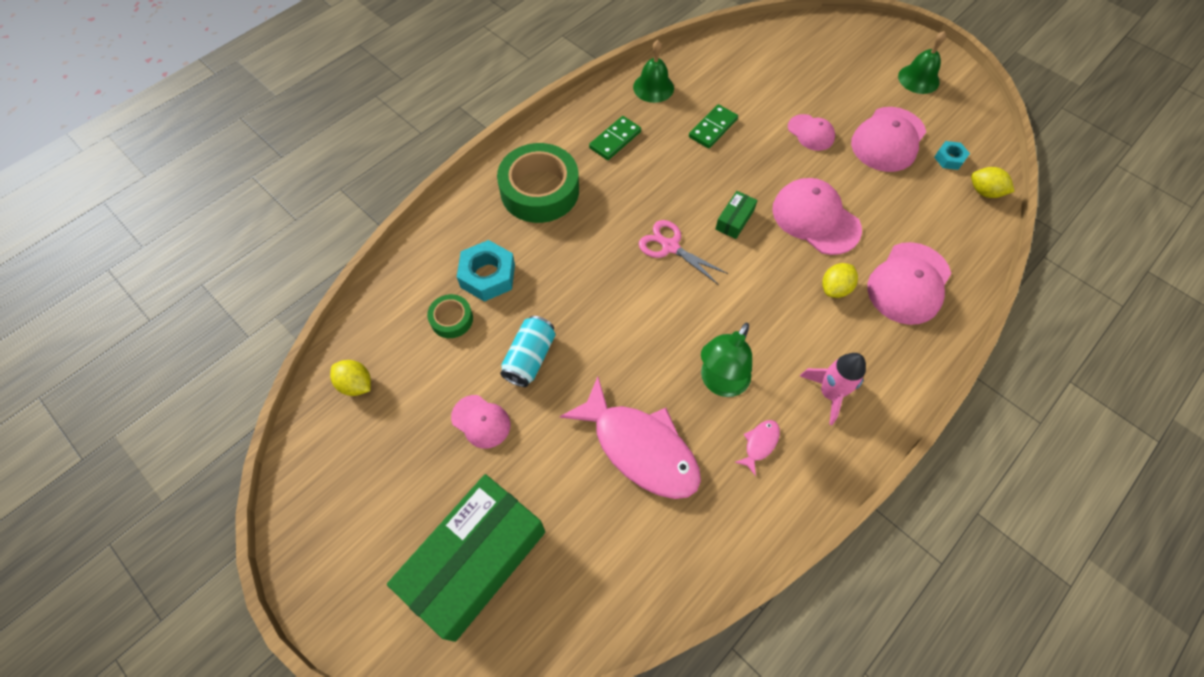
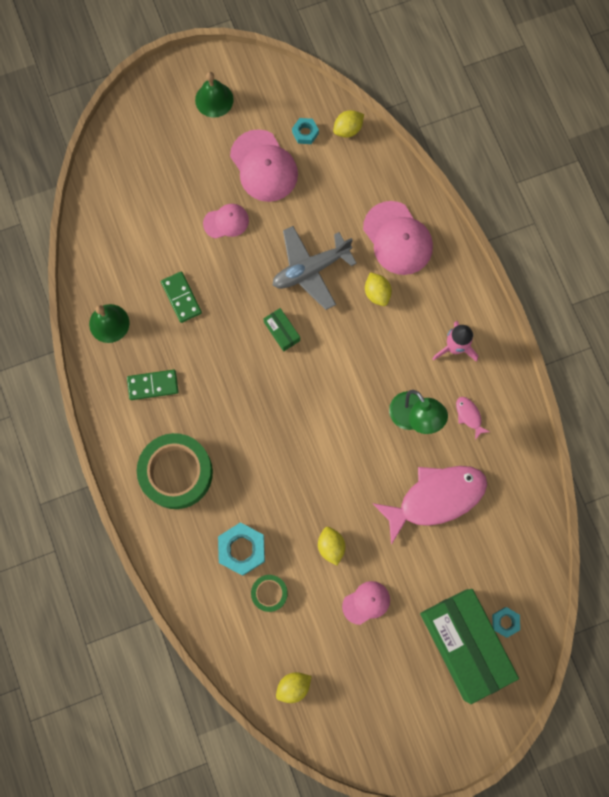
camera: 65 degrees left, 15 degrees up
(524, 602) = (505, 622): none -> turquoise nut
(529, 358) = (331, 546): turquoise can -> yellow lemon
(615, 140) = (153, 385): green domino -> green domino turned 75 degrees counterclockwise
(670, 247) = (283, 394): pink scissors -> none
(815, 219) = (310, 270): pink cap -> grey plane

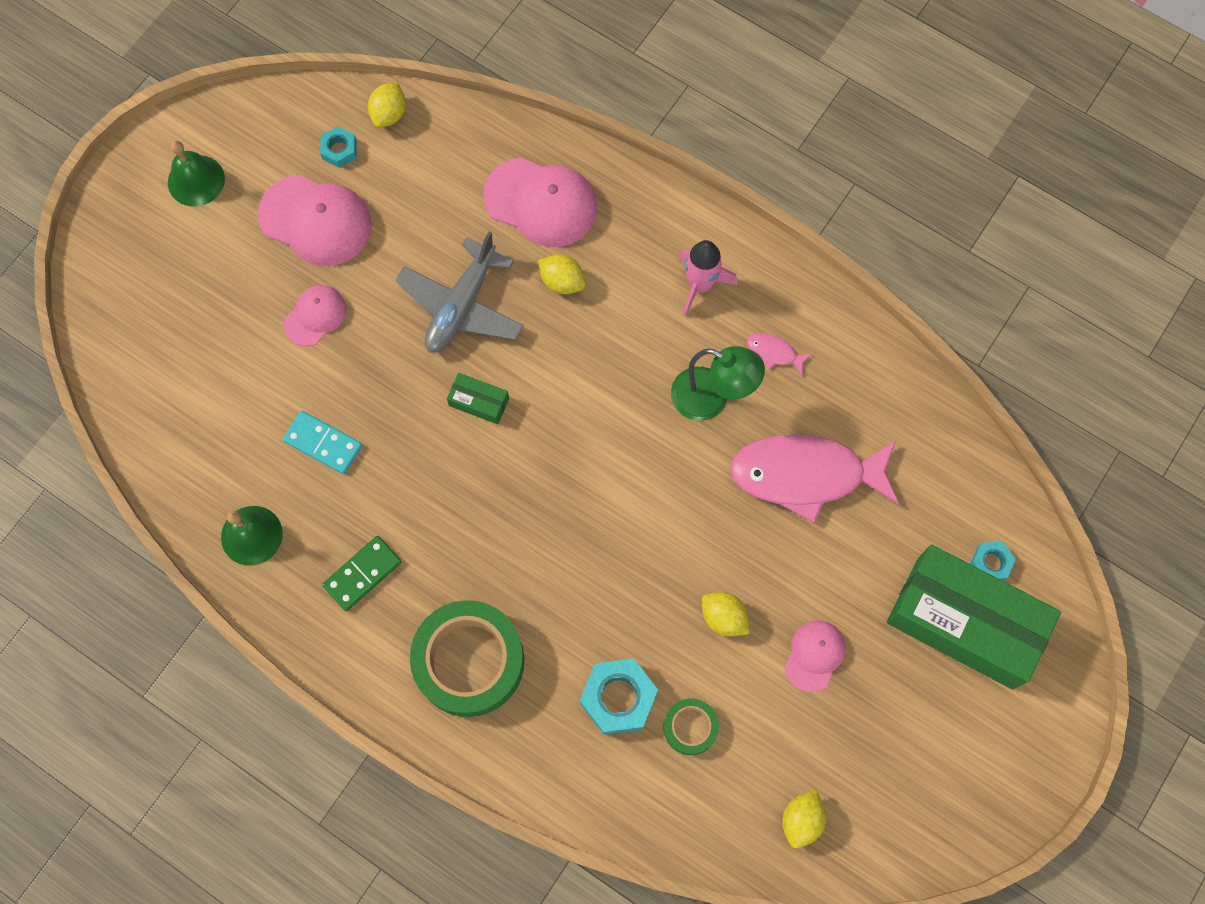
camera: 35 degrees left, 5 degrees down
(181, 298) = (323, 443): green domino -> turquoise domino
(435, 498) = (806, 475): pink fish -> pink fish turned 120 degrees counterclockwise

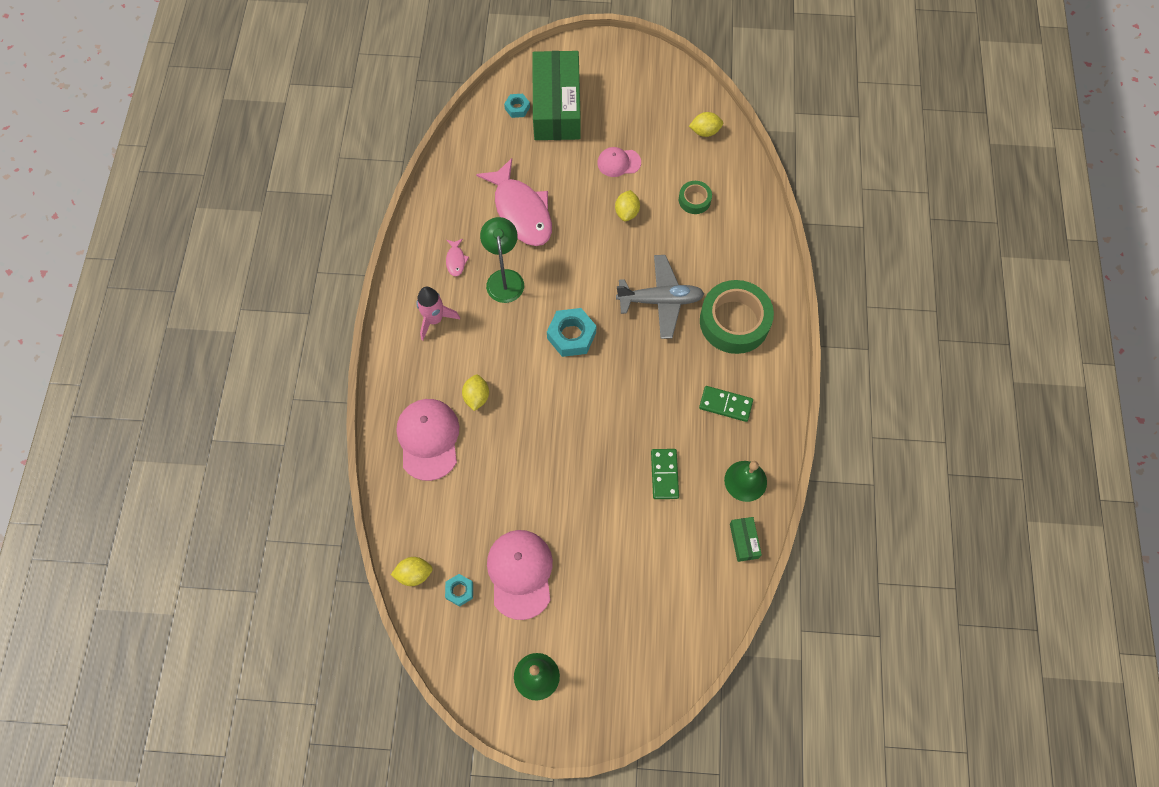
camera: 120 degrees left, 5 degrees down
(315, 316) = (586, 531): pink cap -> none
(323, 443) = (664, 474): turquoise domino -> green domino
(462, 306) = (527, 446): grey plane -> grey plane (660, 300)
(479, 402) = (583, 401): green box -> green box (744, 541)
(618, 698) = (703, 240): turquoise nut -> turquoise nut (571, 336)

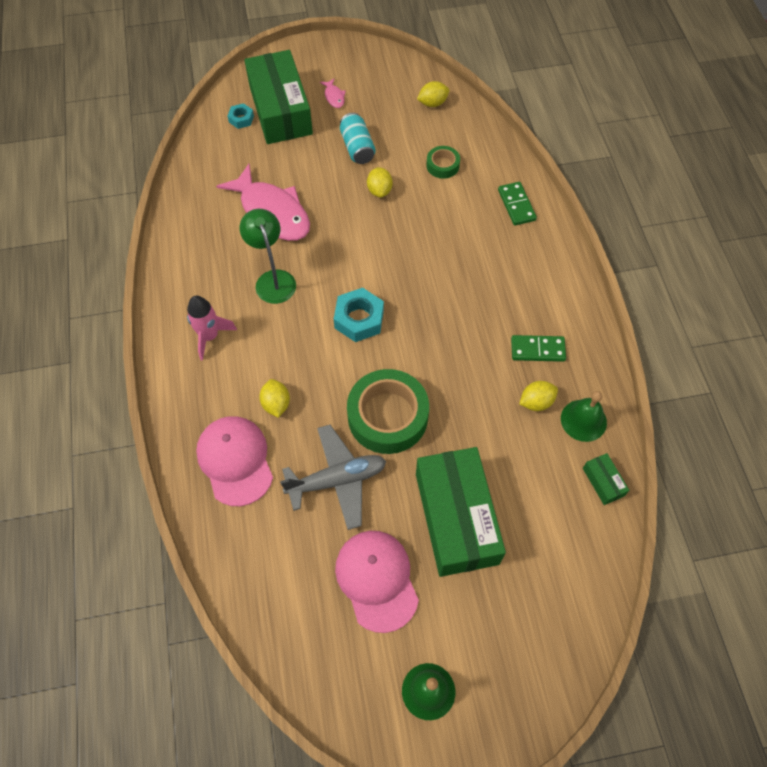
camera: 15 degrees left, 5 degrees down
(414, 574) = (257, 612): yellow lemon -> yellow lemon (536, 402)
(456, 260) = (217, 273): pink fish -> pink fish (334, 97)
(459, 591) = (314, 617): turquoise nut -> none
(604, 539) = (456, 518): none -> green box
(618, 163) = (357, 147): pink cap -> turquoise can
(660, 300) = (439, 265): grey plane -> grey plane (337, 480)
(664, 474) = (499, 435): green domino -> green domino (516, 205)
(734, 321) = (519, 268): green tape -> green tape (387, 416)

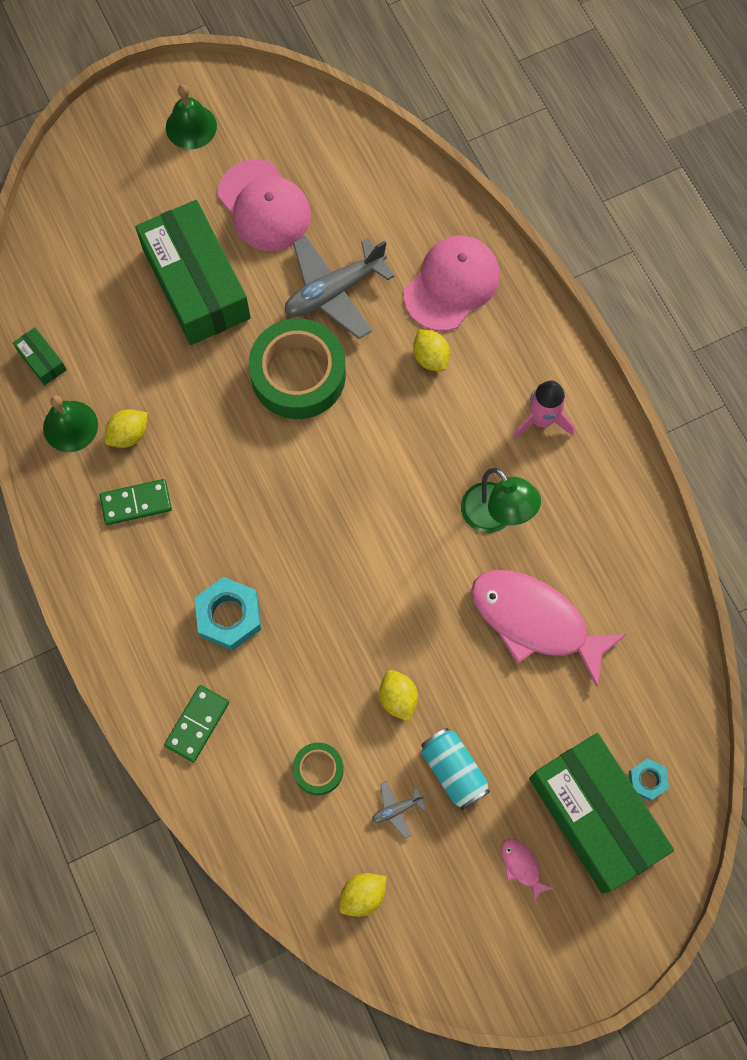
camera: 165 degrees right, 10 degrees up
(235, 460) = (452, 284): pink cap -> pink cap turned 105 degrees counterclockwise
(359, 319) = (367, 488): turquoise nut -> turquoise nut (229, 616)
(399, 137) = (396, 809): none -> grey plane
(516, 205) = (197, 724): green domino -> green domino turned 60 degrees clockwise

